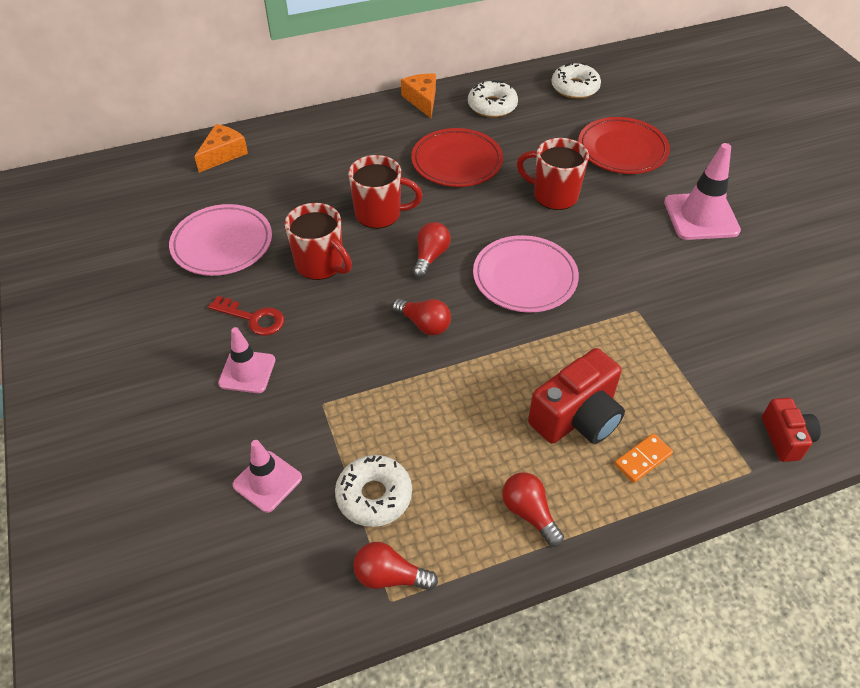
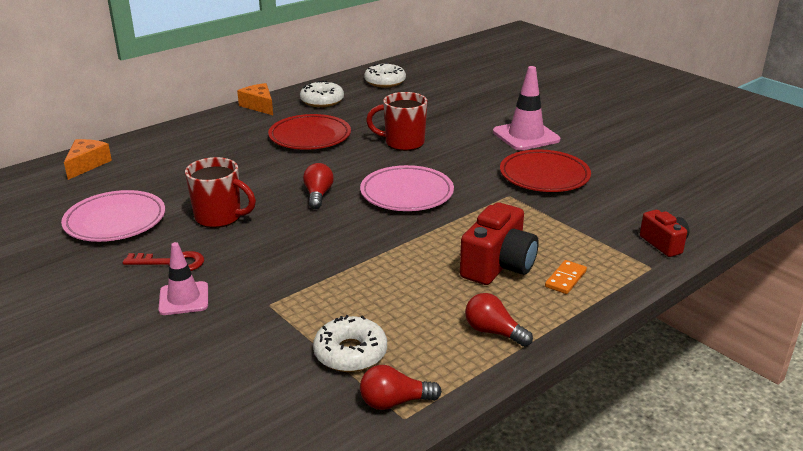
camera: 20 degrees left, 20 degrees down
(267, 481) = (242, 367): pink traffic cone -> none
(379, 214) = (258, 178): red mug -> none
(424, 324) = (335, 236): red light bulb -> none
(622, 150) = (443, 110): red plate -> red plate (544, 176)

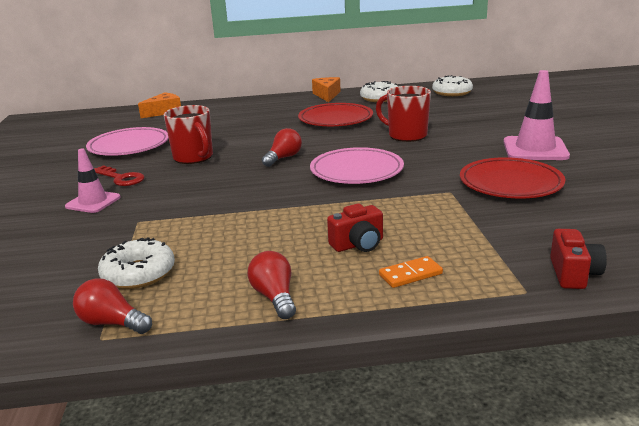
camera: 35 degrees right, 5 degrees down
(498, 266) = (358, 244): red camera -> red camera, size x0.60

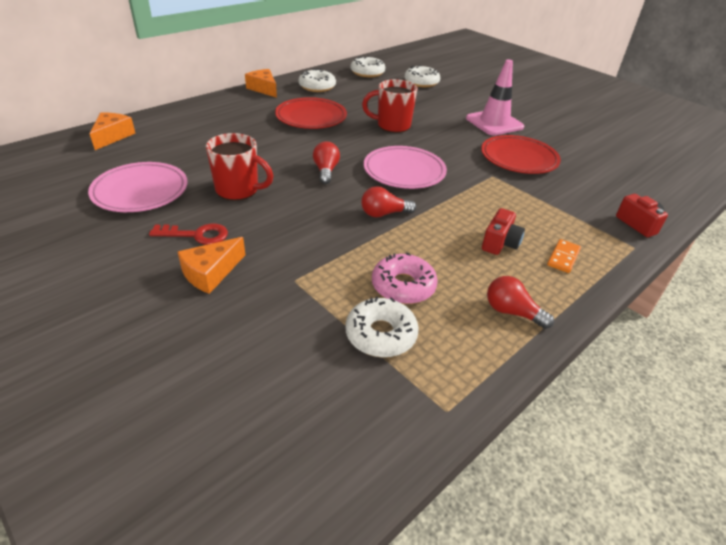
camera: 40 degrees left, 15 degrees up
(93, 202) = (211, 273): pink traffic cone -> orange cheese
(112, 323) = (434, 392): red light bulb -> red light bulb (384, 214)
(211, 249) = (403, 286): none -> pink donut
(502, 105) = (421, 82): none -> white donut

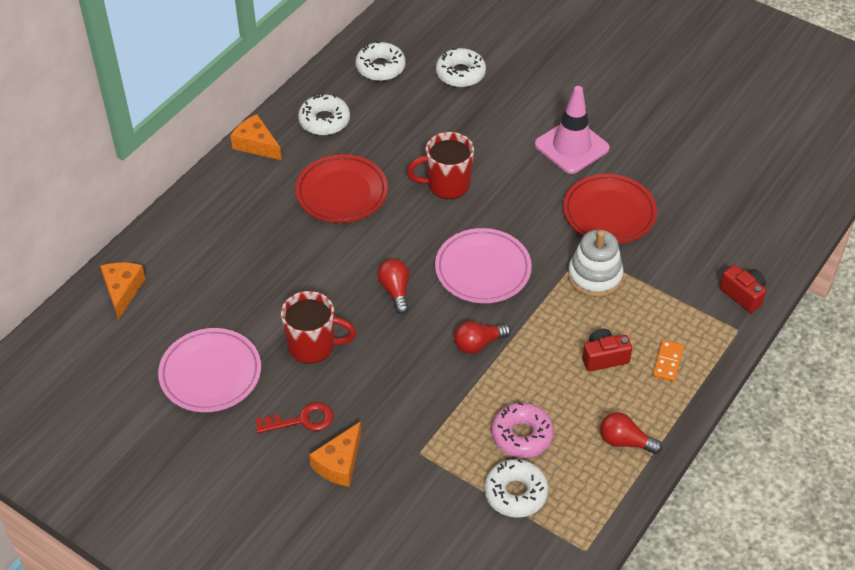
camera: 10 degrees left, 10 degrees up
(500, 190) = (594, 276): none -> white stacking toy
(500, 243) = (604, 357): red camera -> red camera turned 120 degrees counterclockwise

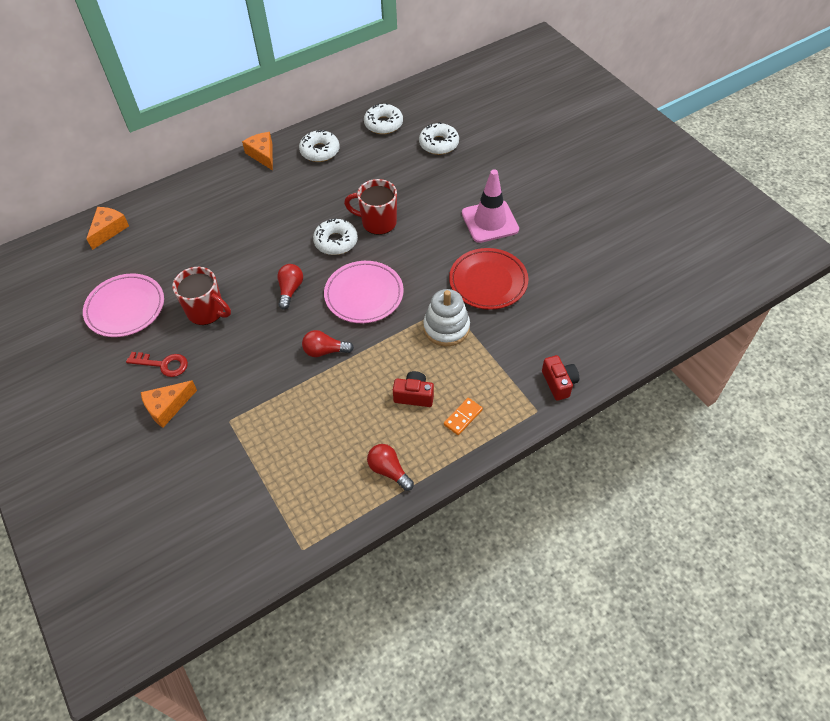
camera: 25 degrees right, 5 degrees up
(341, 192) = (299, 206): red plate -> none
(515, 493) = (278, 480): white donut -> white donut (336, 241)
(521, 435) = (312, 435): pink donut -> none

